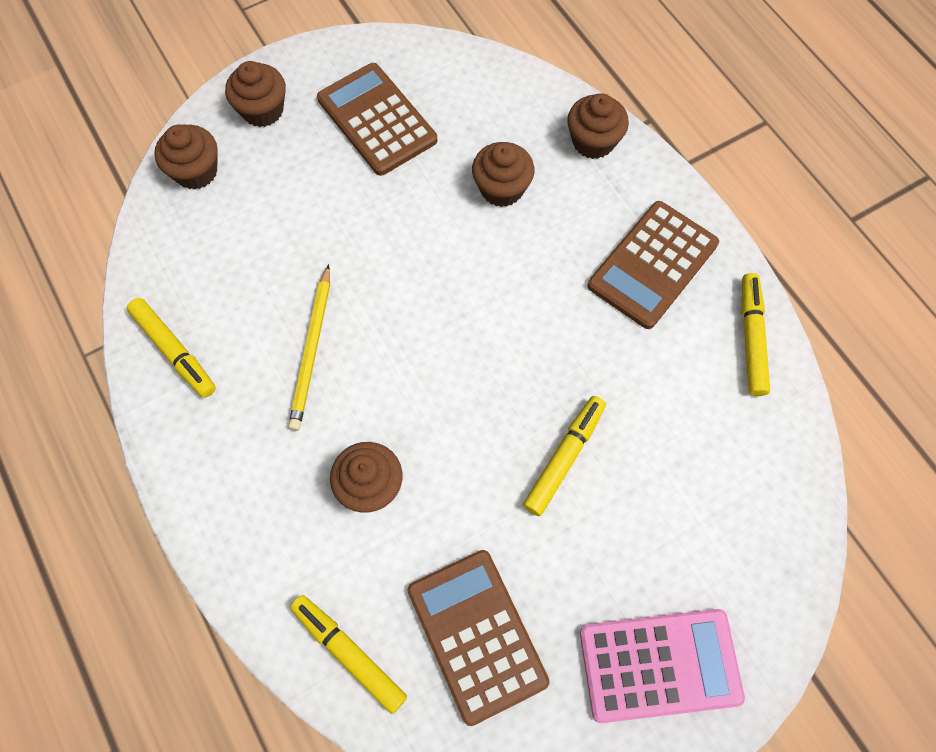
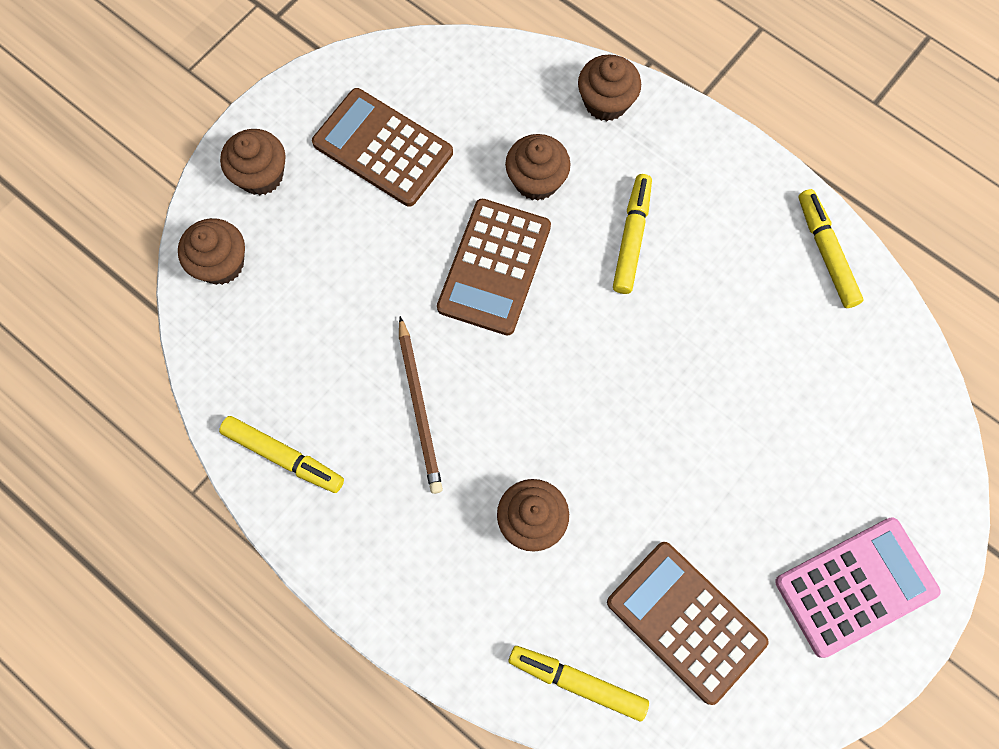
camera: 20 degrees left, 5 degrees up
(312, 349) = (419, 407): yellow pencil -> brown pencil
(564, 457) = (699, 428): yellow marker -> yellow marker (631, 237)
(652, 265) = (710, 210): brown calculator -> brown calculator (494, 267)

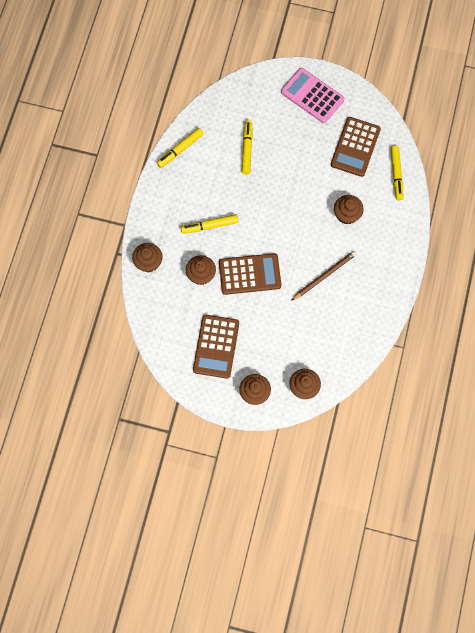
camera: 115 degrees left, 0 degrees up
(284, 456) = (371, 318): yellow marker -> yellow marker (247, 149)

